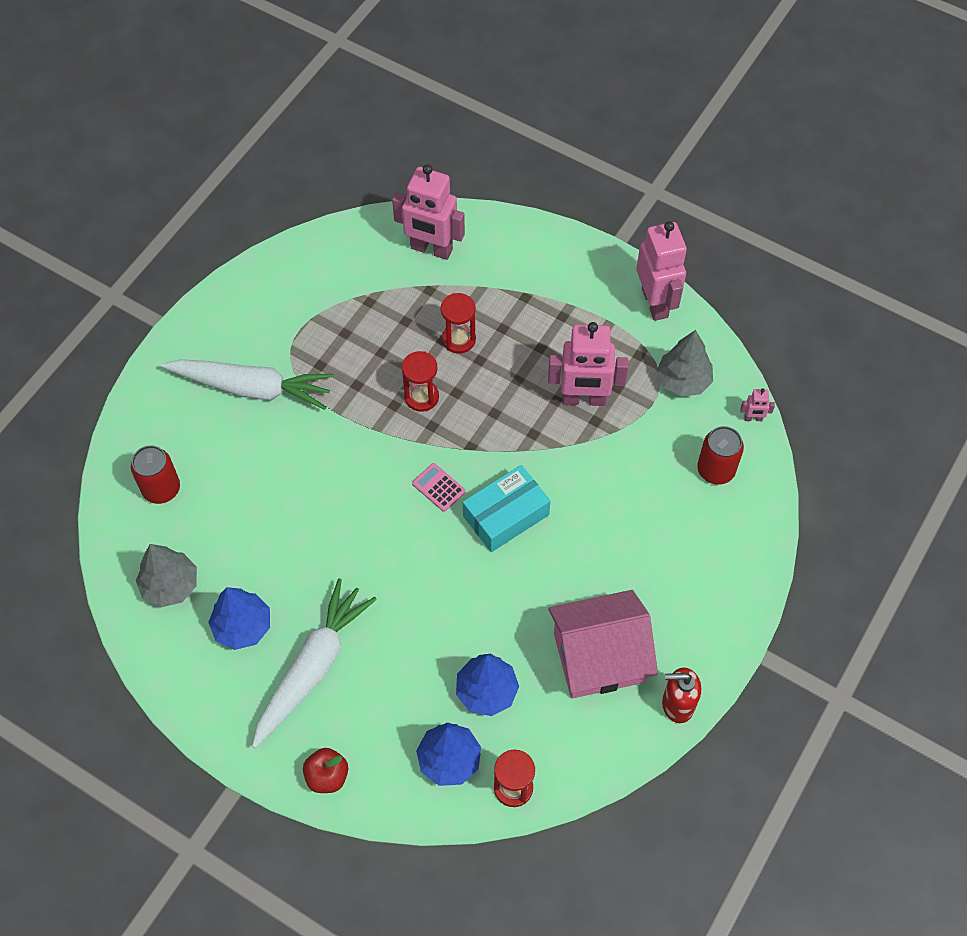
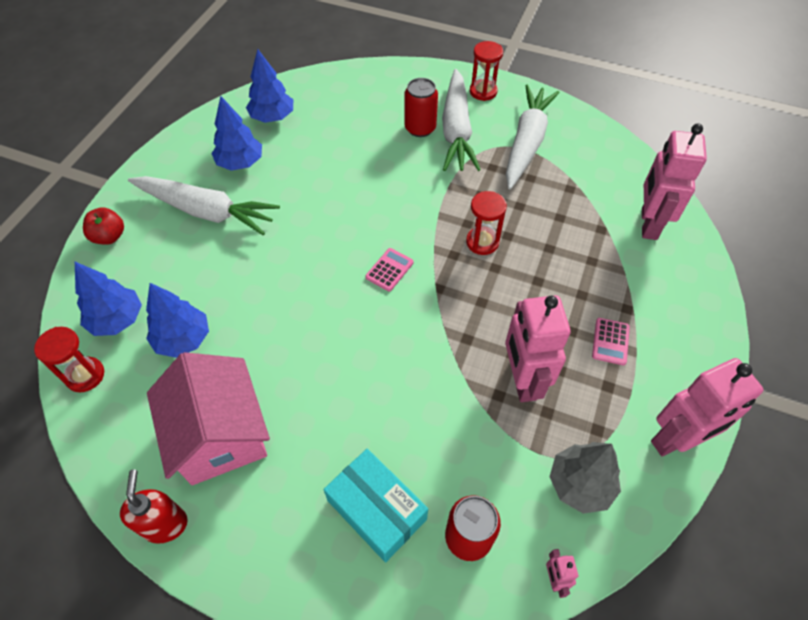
camera: 80 degrees right, 5 degrees down
(161, 489) = (353, 97): red can -> red can (420, 128)
(170, 585) = (272, 117): grey tree -> blue tree
(292, 324) = (526, 143): none -> white carrot
(458, 339) = (555, 261): red hourglass -> red hourglass (483, 91)
(506, 515) = (370, 328): turquoise box -> turquoise box (376, 509)
(557, 321) = (610, 341): none -> pink calculator

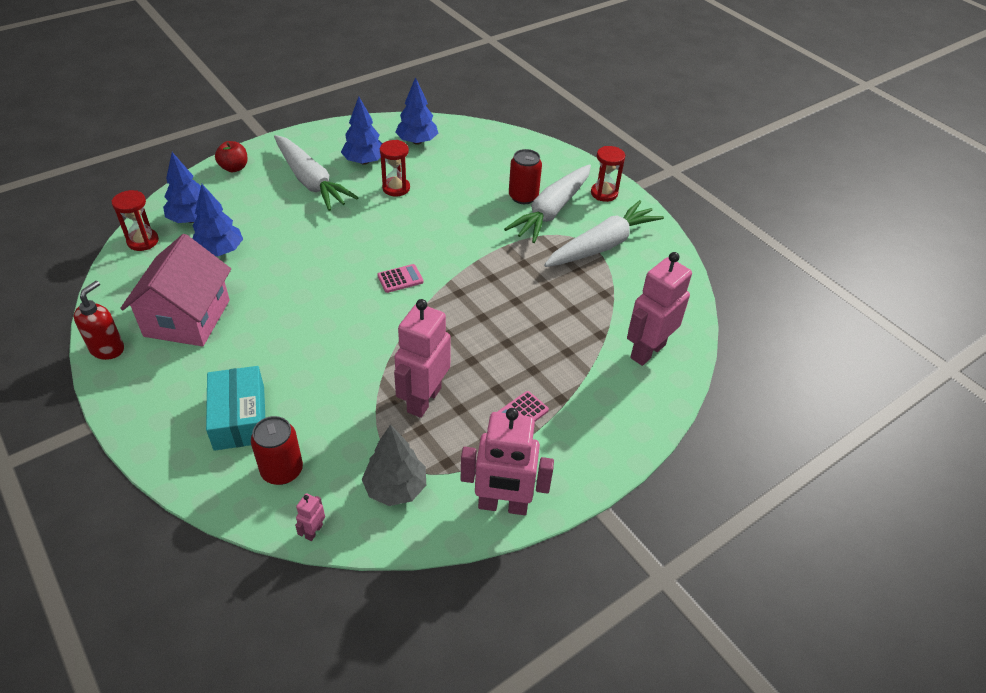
camera: 30 degrees right, 10 degrees down
(482, 242) = (490, 295): red hourglass -> red hourglass (396, 188)

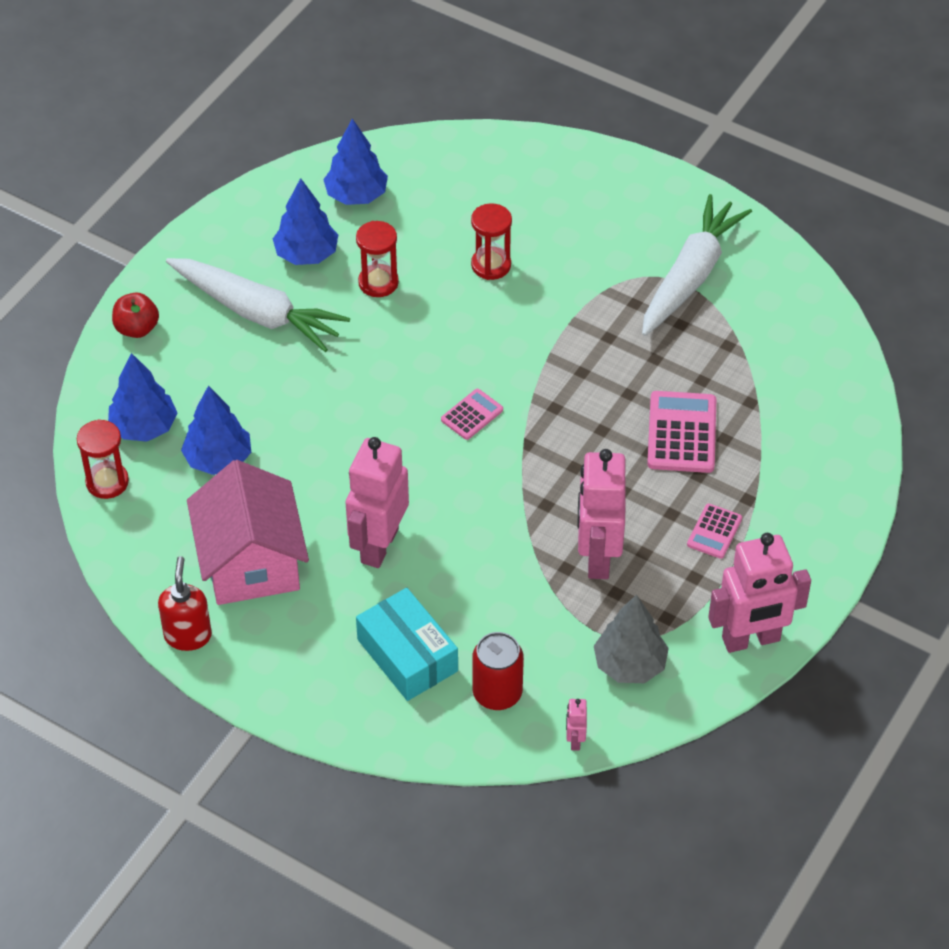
camera: 20 degrees left, 5 degrees up
(523, 197) = (552, 236): red can -> none
(538, 338) = (682, 433): none -> pink calculator
(552, 211) = (600, 245): white carrot -> none
(604, 193) = (652, 194): red hourglass -> red hourglass (491, 265)
(647, 351) = (813, 404): pink robot -> pink robot (379, 545)

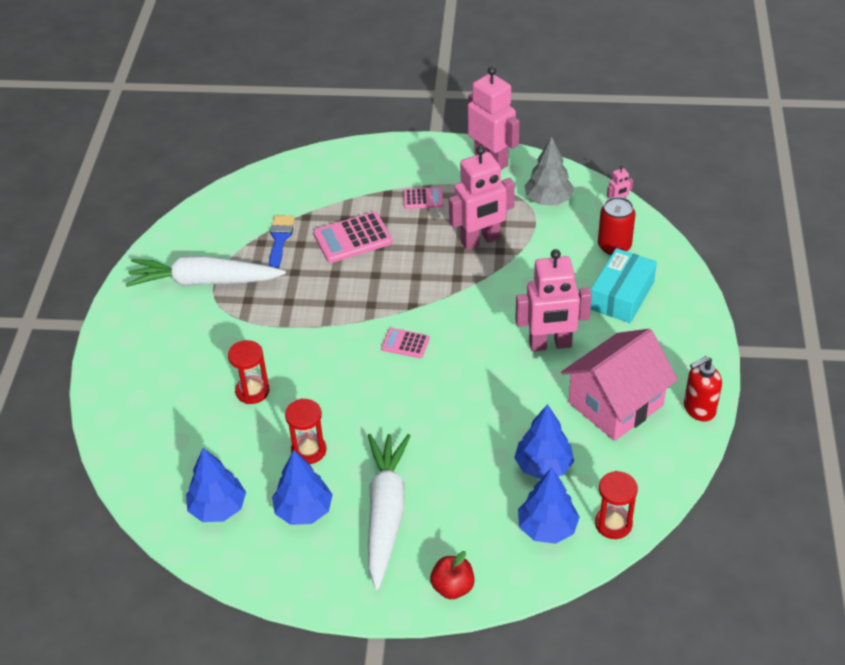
camera: 115 degrees left, 5 degrees down
(723, 365) = (280, 239): none -> blue brush

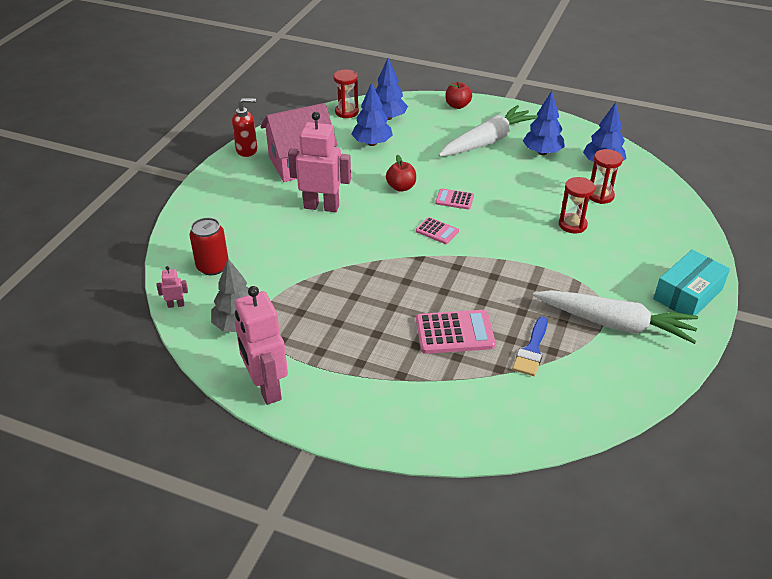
camera: 165 degrees left, 5 degrees down
(309, 450) = (533, 181): red hourglass -> red hourglass (600, 196)
(385, 513) = (487, 141): white carrot -> white carrot turned 150 degrees counterclockwise
(423, 199) = (365, 359): pink calculator -> pink calculator (454, 199)
(471, 397) = (401, 187): none -> red apple
(480, 240) = (329, 300): pink robot -> none
(621, 295) = (239, 227): turquoise box -> turquoise box (688, 294)

